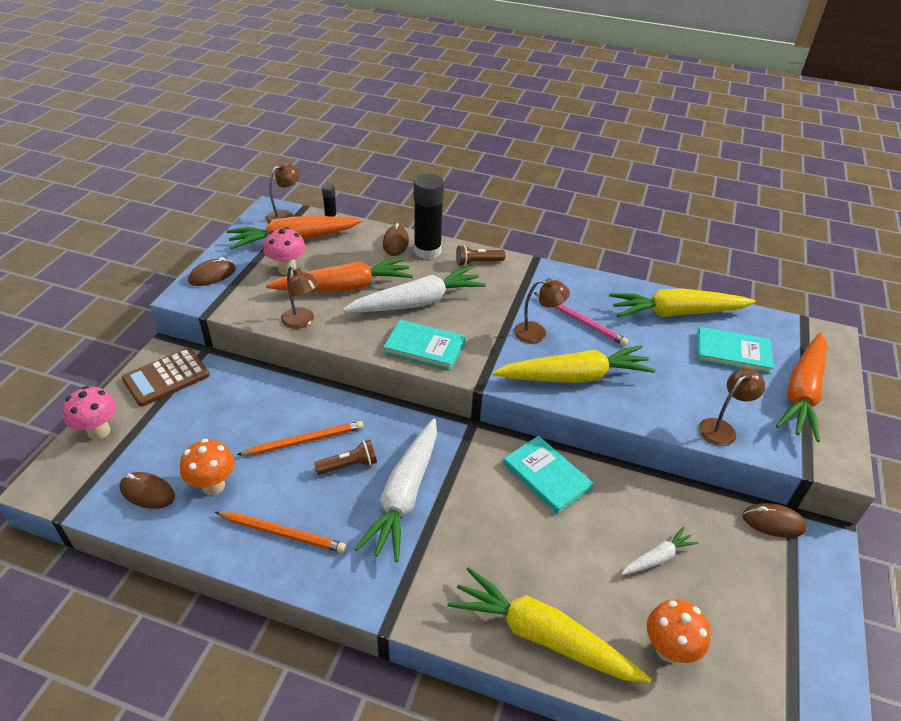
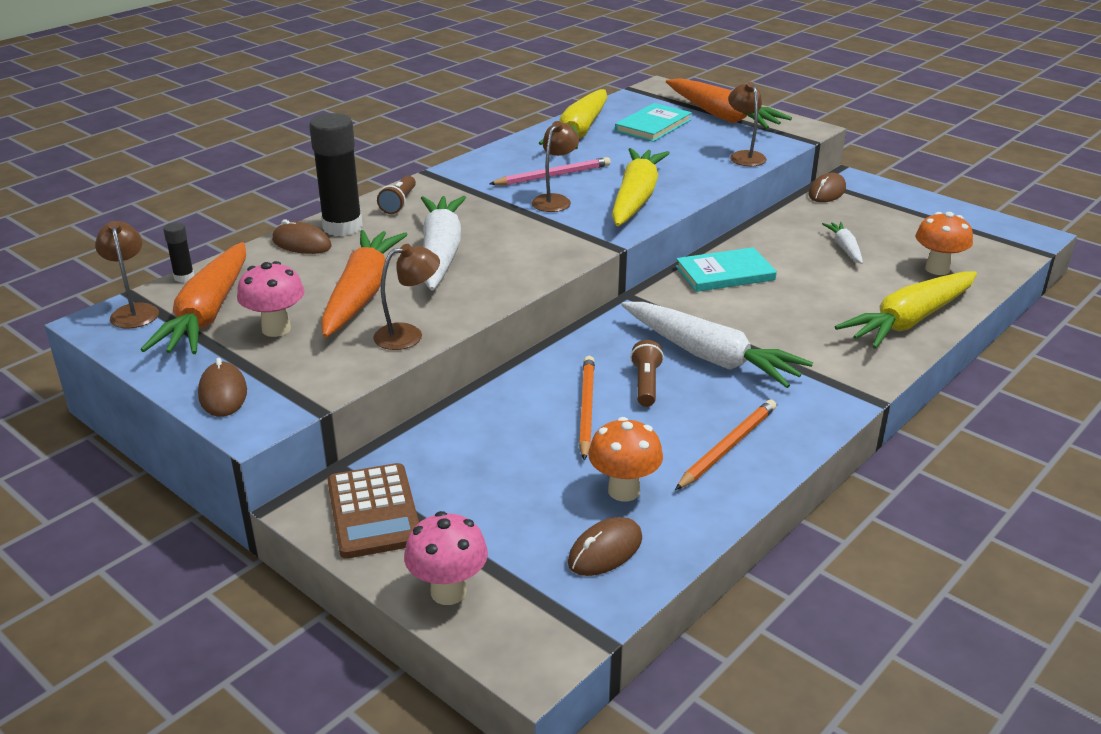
camera: 65 degrees left, 10 degrees down
(424, 347) = (527, 264): turquoise book -> none

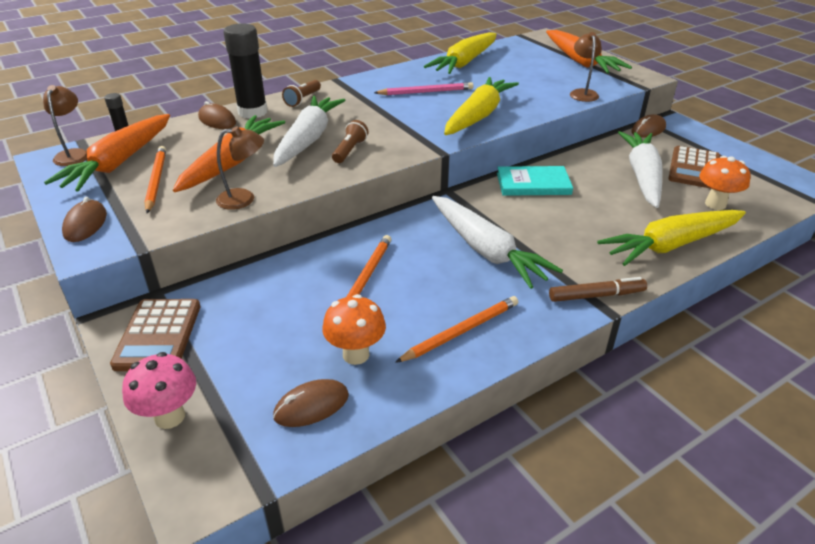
camera: 15 degrees right, 5 degrees up
(276, 329) = (156, 180): pink mushroom -> orange pencil
(555, 200) = (416, 110): brown lamp -> none
(646, 384) = (423, 265): brown flashlight -> brown flashlight (350, 150)
(653, 125) = (523, 63): turquoise book -> none
(844, 248) = (642, 176): white carrot -> white carrot, size x2.03
(854, 386) = (596, 295): none -> brown marker
(898, 232) = (694, 168): none -> brown calculator

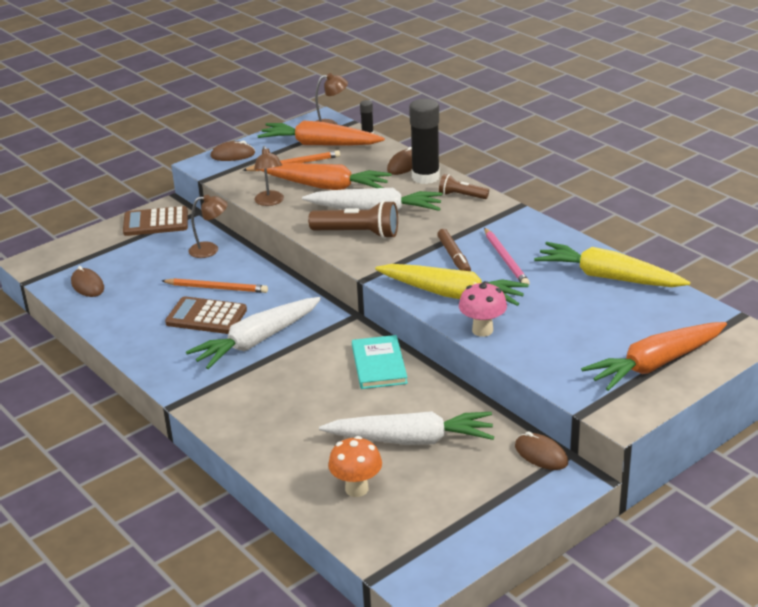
camera: 85 degrees right, 5 degrees down
(169, 416) = (86, 242): pink mushroom -> pink mushroom (482, 330)
(350, 150) = (358, 234): brown flashlight -> brown flashlight, size x1.71
(356, 354) = (132, 295): orange mushroom -> none
(461, 331) = (153, 335): orange pencil -> none
(582, 93) = (541, 363): brown lamp -> brown lamp (210, 250)
(596, 295) = (194, 399): brown marker -> brown marker (454, 257)
(671, 245) = (272, 448): yellow carrot -> none
(694, 168) = (439, 483): brown calculator -> brown calculator (206, 317)

